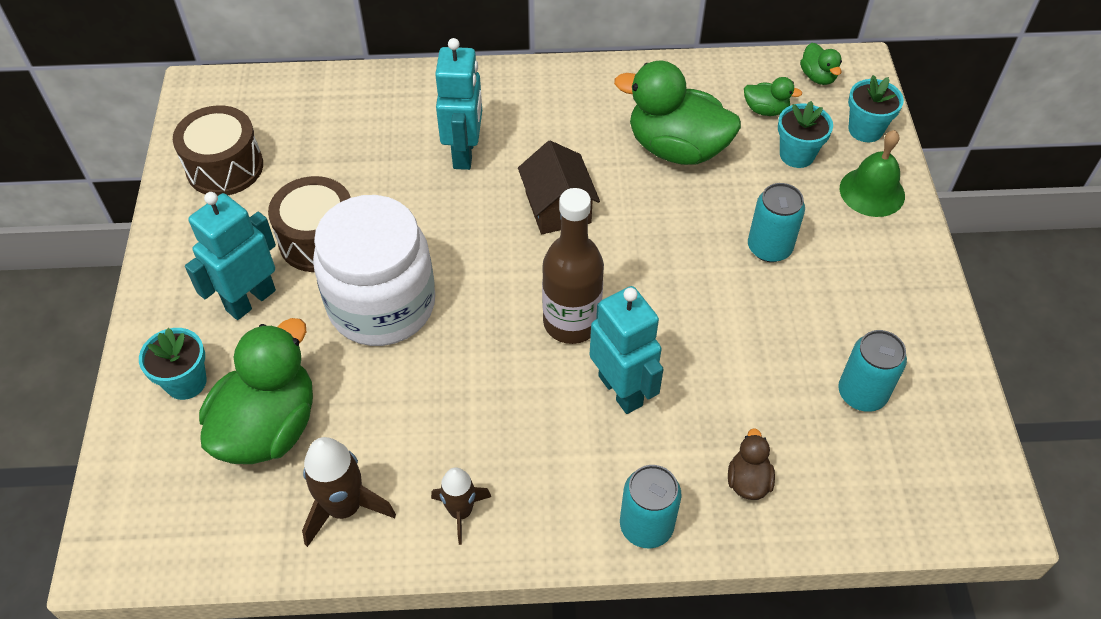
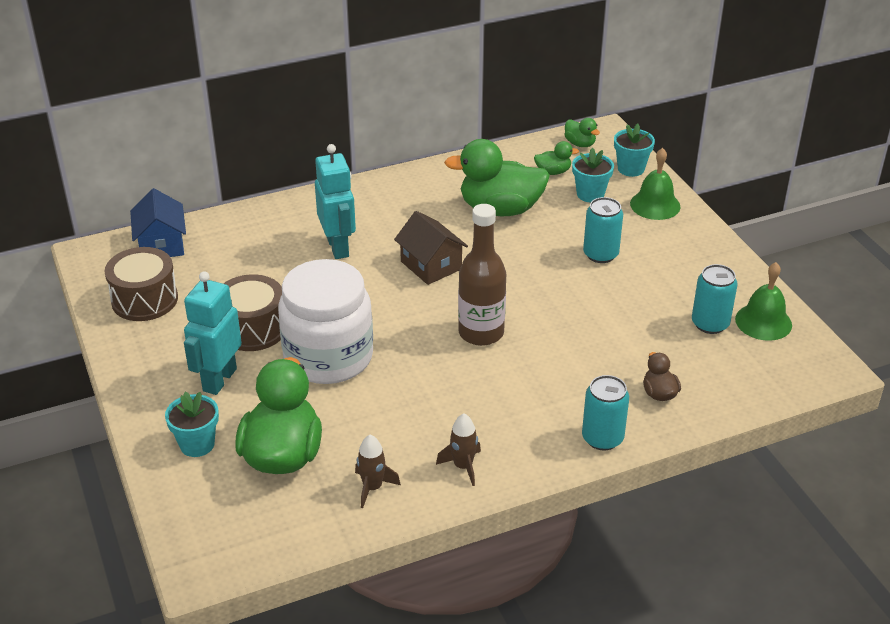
camera: 20 degrees left, 15 degrees down
(277, 97) = (161, 244): none -> blue house
(344, 507) = (372, 488): brown rocket -> brown rocket, size x0.66
(621, 390) = (540, 364): turquoise robot -> none
(934, 411) = (763, 322): none -> green bell

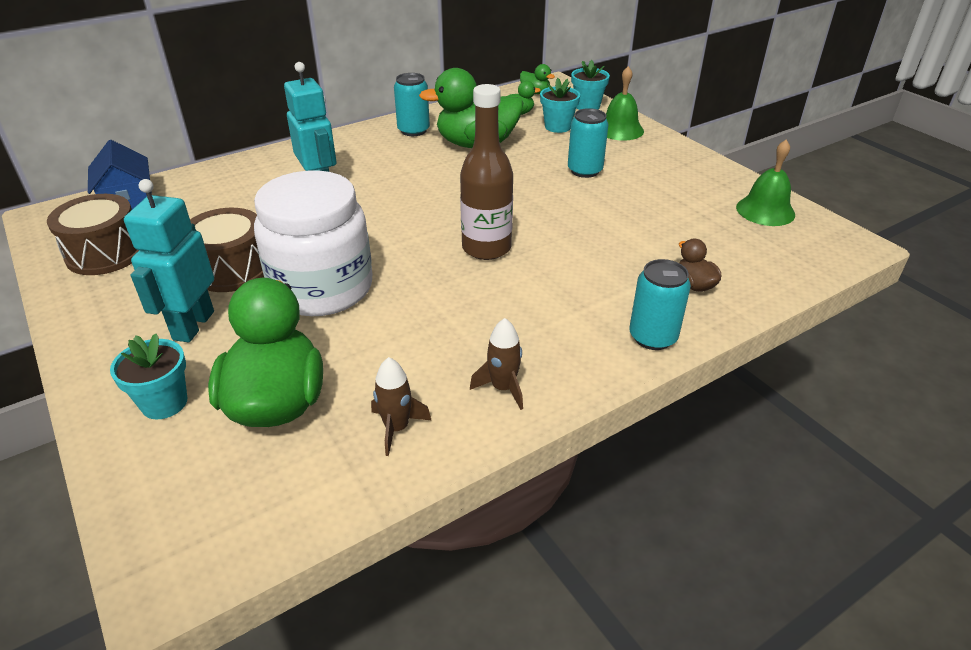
camera: 10 degrees left, 0 degrees up
(431, 265) = (419, 194): brown house -> none
(710, 324) = (715, 217): turquoise can -> turquoise can (413, 130)

